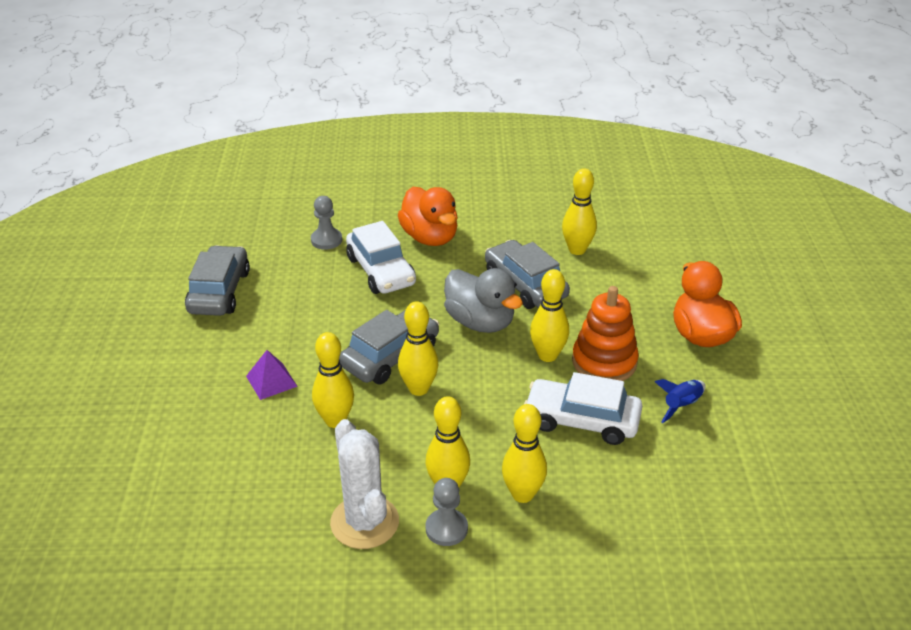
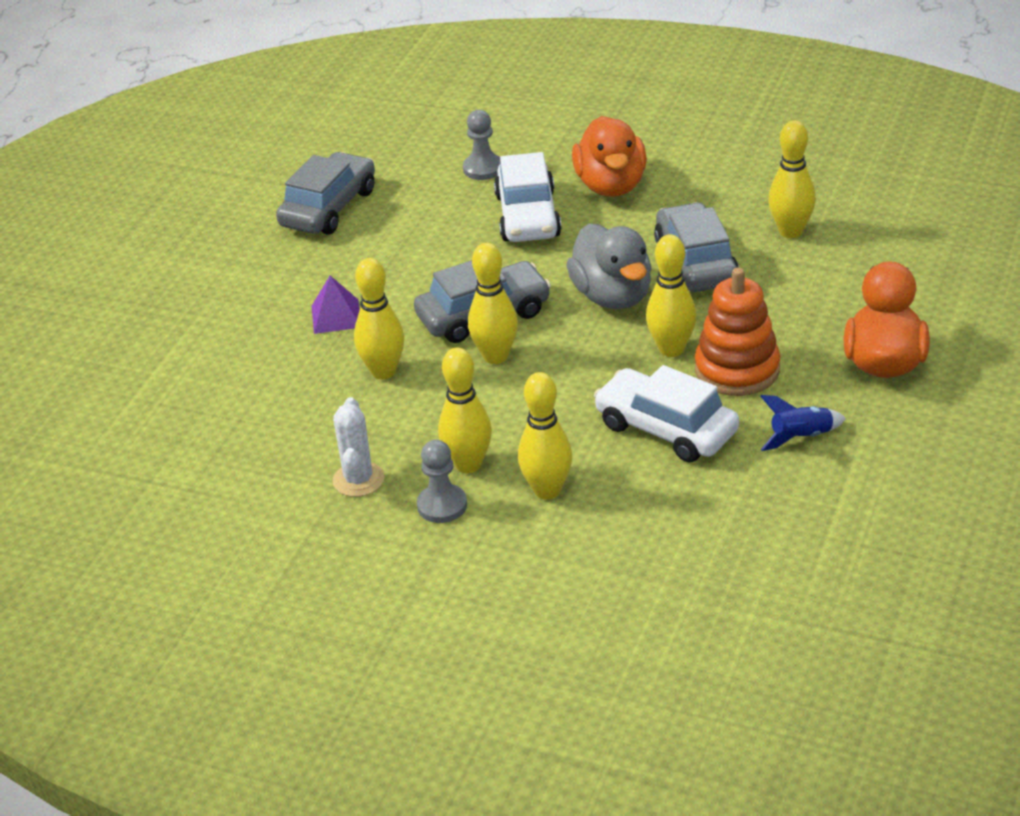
camera: 25 degrees right, 0 degrees up
(364, 522) = (358, 480): white cactus -> white cactus, size x0.65

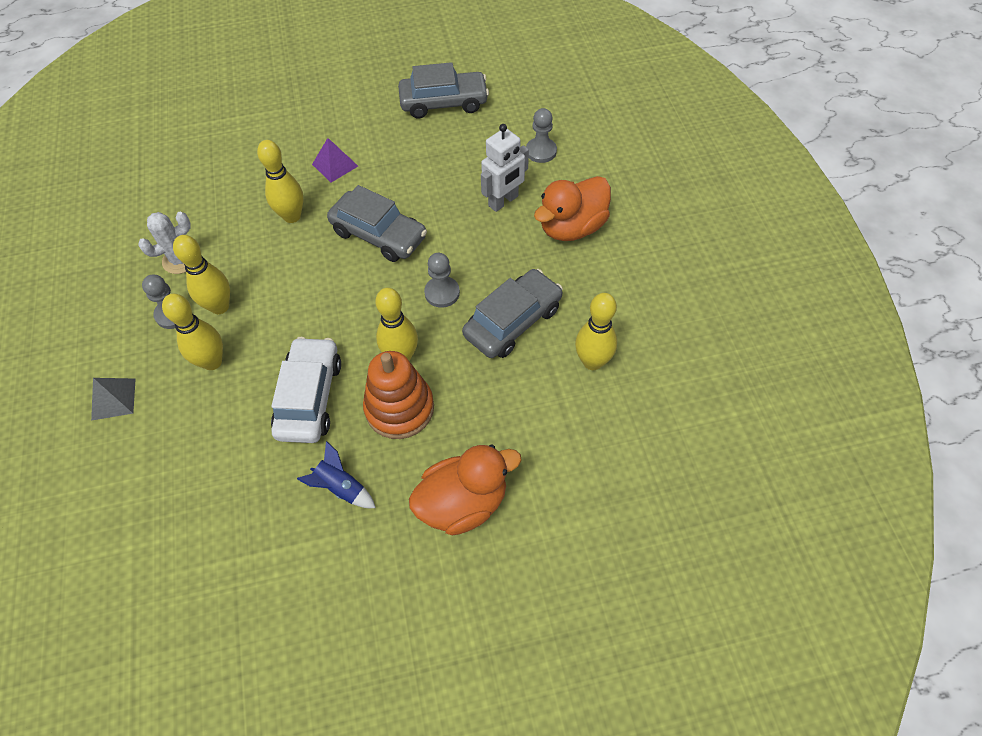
camera: 55 degrees right, 20 degrees up
(495, 356) = (338, 263): yellow bowling pin -> none
(527, 216) = (503, 201): white car -> white robot
(528, 585) = (113, 399): none -> grey pyramid
(612, 296) = (442, 293): grey duck -> grey pawn

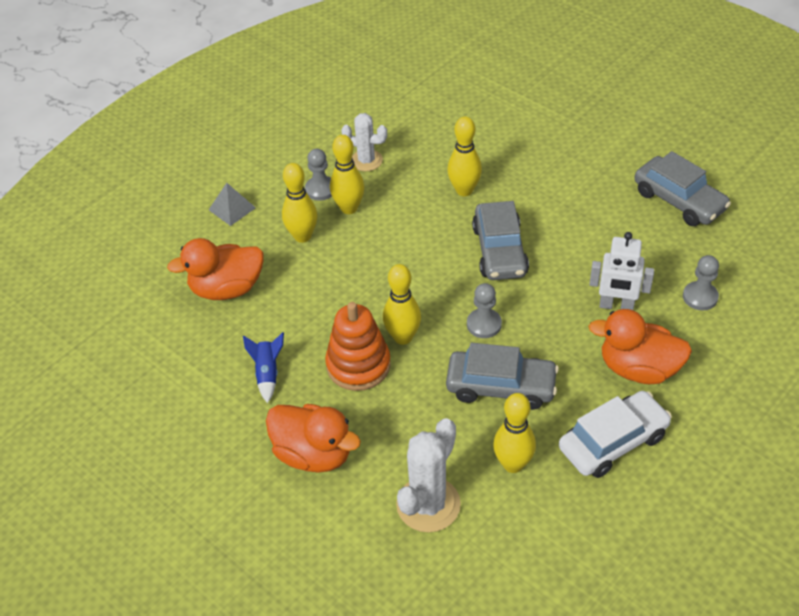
camera: 55 degrees right, 10 degrees down
(207, 463) = (227, 289): none -> orange duck
(309, 397) = (322, 307): white car -> white car (613, 442)
(335, 165) = (538, 180): purple pyramid -> none
(584, 446) = (428, 504): none -> white cactus

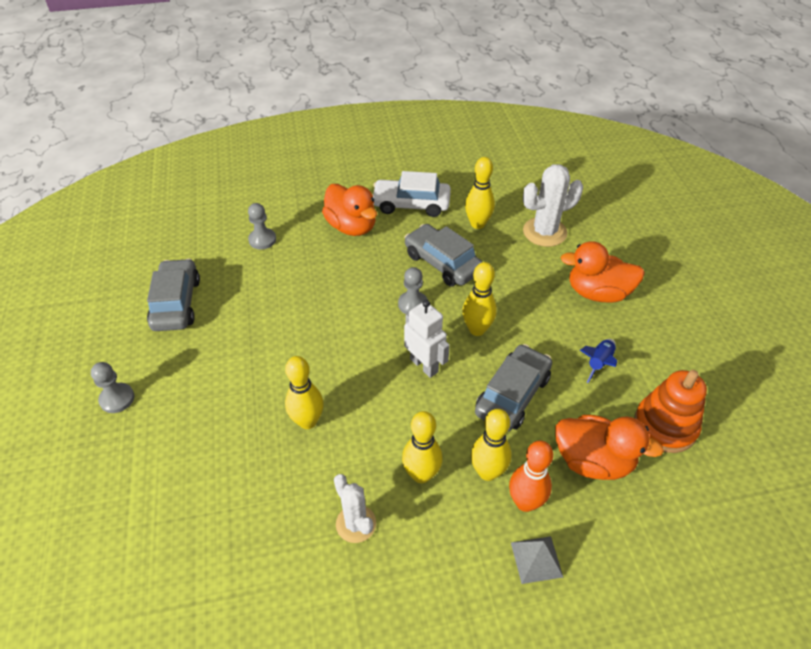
camera: 145 degrees left, 0 degrees up
(261, 234) = (525, 502): none -> orange bowling pin
(314, 454) = (597, 293): orange duck -> orange duck turned 60 degrees counterclockwise
(320, 189) = (429, 518): grey pawn -> grey pawn (117, 399)
(358, 365) = (525, 329): orange stacking toy -> orange stacking toy (665, 426)
(499, 251) = (342, 349): grey car -> grey car (512, 395)
(616, 306) = (316, 264): white robot -> white robot (424, 365)

